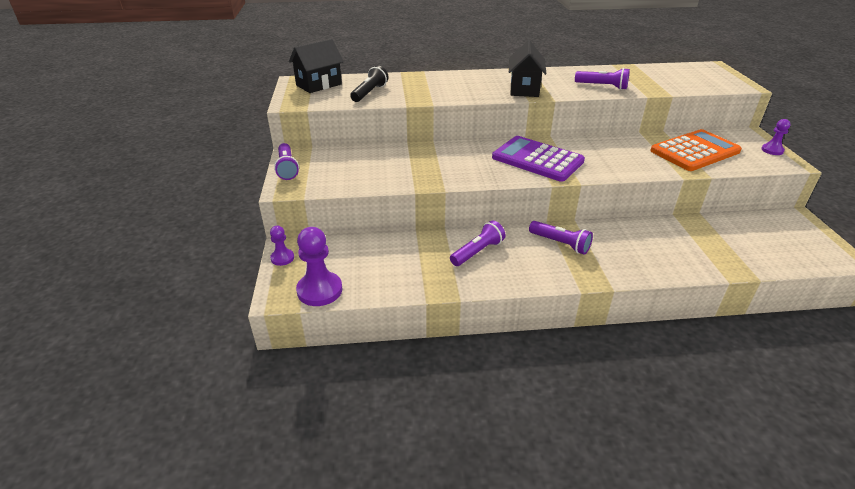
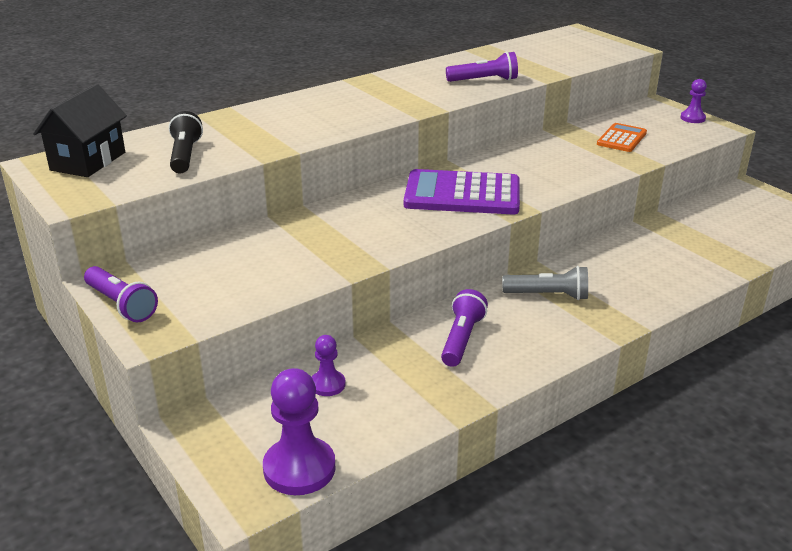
camera: 30 degrees left, 5 degrees down
(282, 258) = (197, 445): purple pawn -> purple pawn (327, 384)
(524, 89) = (395, 104): black house -> none
(560, 244) = (548, 295): purple flashlight -> grey flashlight
(694, 151) = (621, 138): orange calculator -> orange calculator, size x0.55

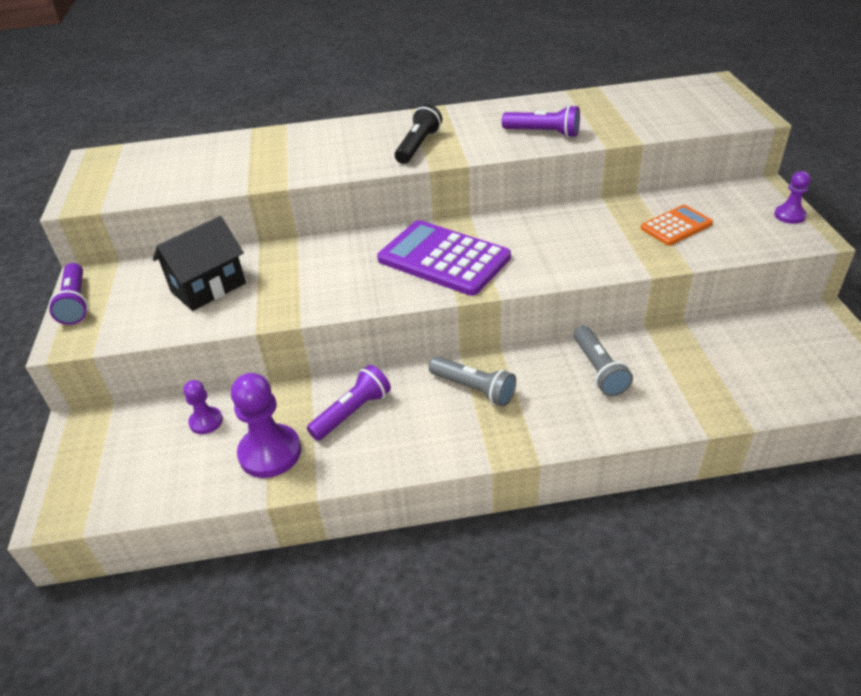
camera: 30 degrees right, 10 degrees up
(88, 161) = (126, 162): black house -> black house (208, 287)
(185, 155) = (198, 171): black flashlight -> black flashlight (418, 146)
(299, 468) = (115, 497): purple pawn -> purple pawn (270, 453)
(631, 258) = (598, 370): none -> grey flashlight

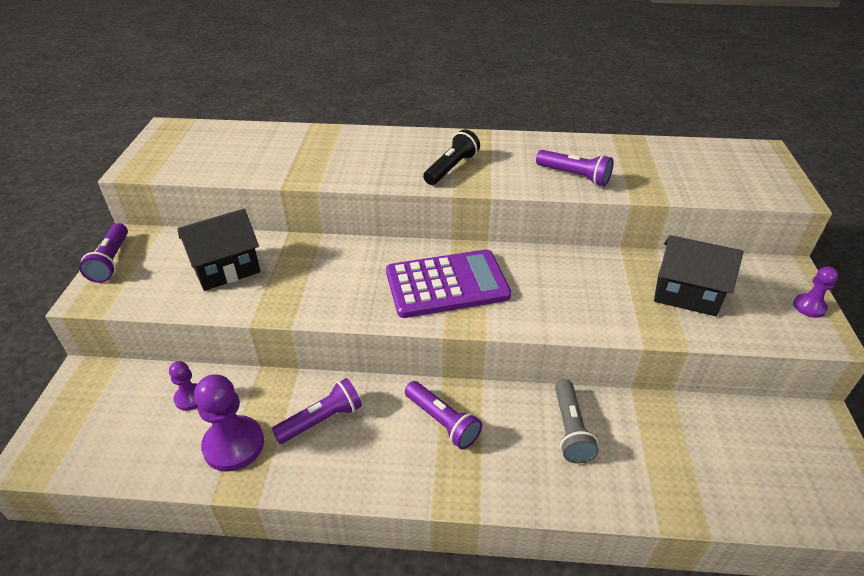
camera: 10 degrees right, 0 degrees up
(443, 259) = (447, 284): purple calculator -> purple calculator turned 120 degrees clockwise
(474, 389) = (442, 422): grey flashlight -> purple flashlight
(676, 226) = (686, 295): orange calculator -> black house

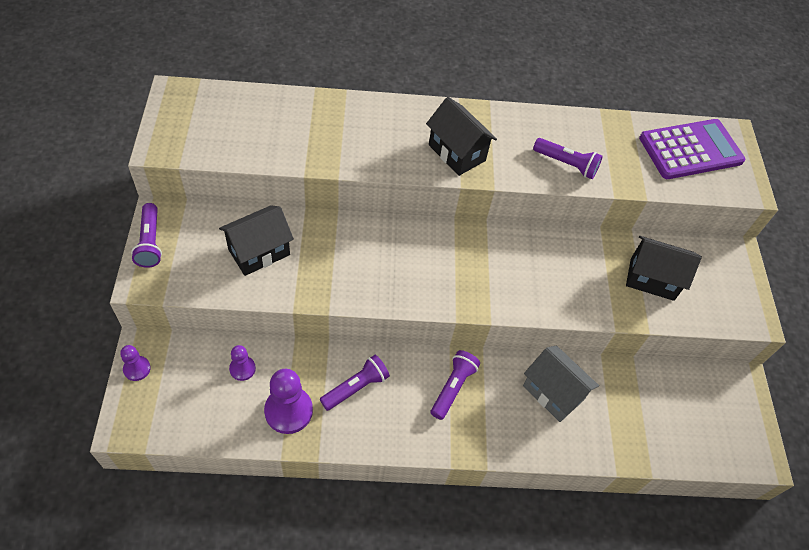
camera: 10 degrees left, 15 degrees up
(442, 422) = (453, 388): purple flashlight -> purple flashlight turned 105 degrees counterclockwise
(447, 284) = (454, 268): purple calculator -> purple calculator (690, 150)
(451, 168) = (457, 153): black flashlight -> black house
(570, 429) = (553, 393): grey flashlight -> grey house
(809, 307) = (747, 291): purple pawn -> purple pawn (137, 369)

